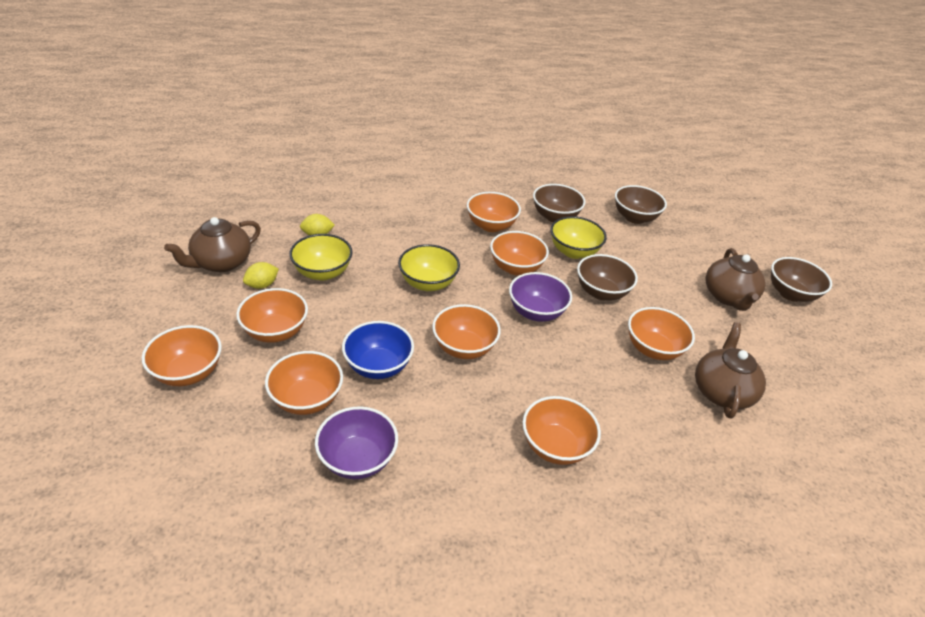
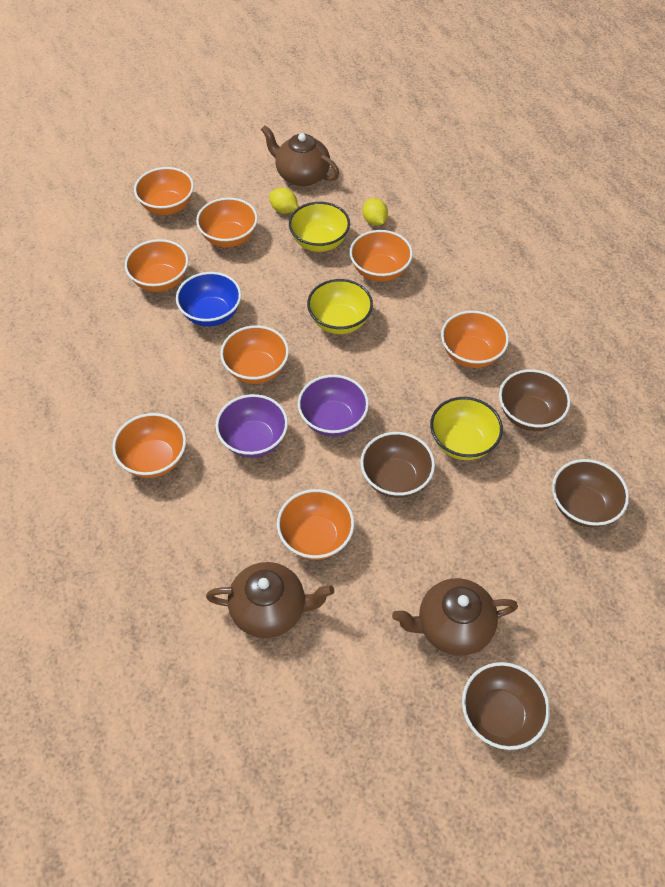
camera: 80 degrees right, 15 degrees up
(357, 459) = (109, 328): purple bowl -> purple bowl (254, 440)
(516, 268) = (401, 390): orange bowl -> orange bowl (379, 271)

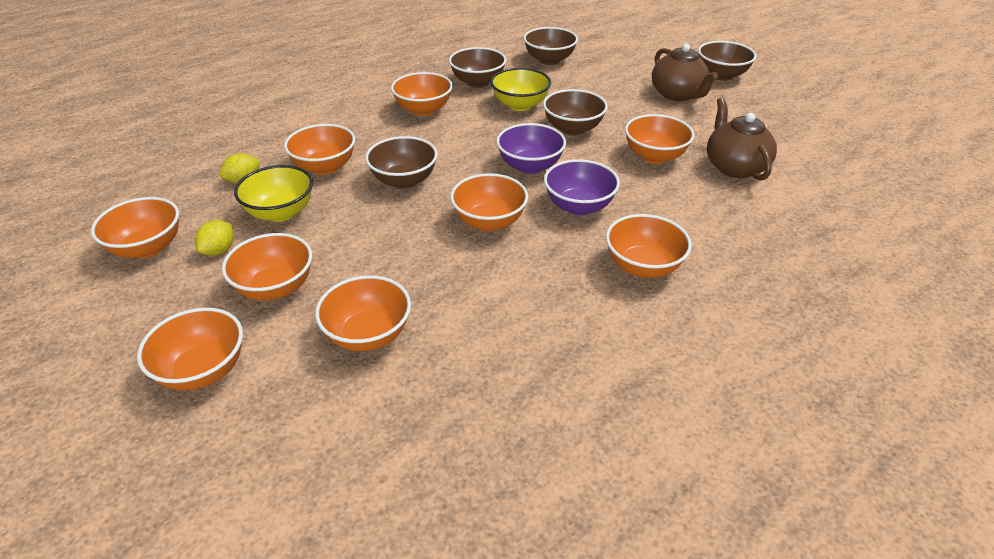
camera: 105 degrees left, 15 degrees down
(211, 314) = (418, 272): blue bowl -> none
(301, 175) = (148, 248): brown teapot -> orange bowl
(339, 321) = (404, 180): yellow bowl -> brown bowl

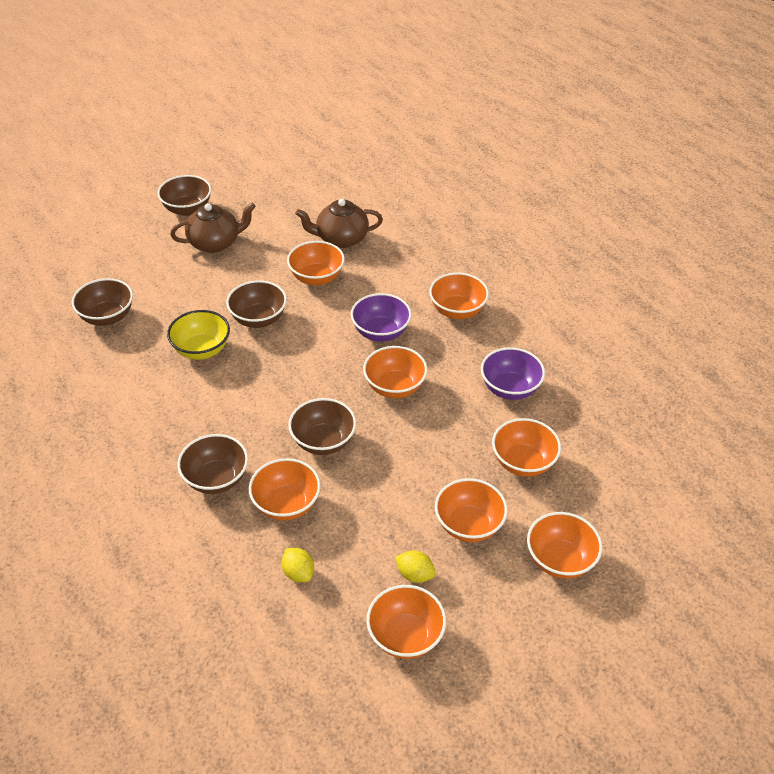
camera: 85 degrees left, 5 degrees up
(281, 212) = (361, 533): yellow bowl -> none
(423, 110) = (188, 425): orange bowl -> none
(478, 82) = (139, 378): brown bowl -> brown bowl (216, 479)
(530, 166) = (316, 354): purple bowl -> purple bowl (510, 388)

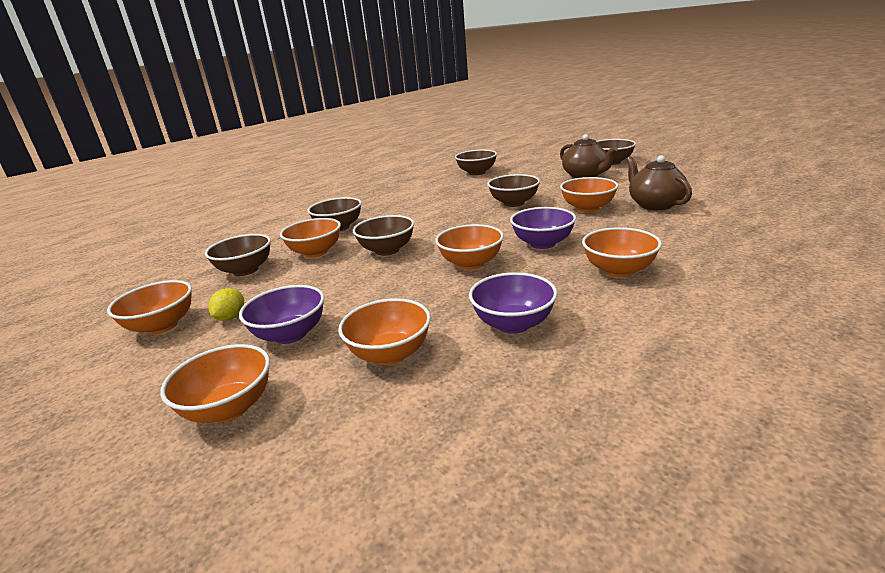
camera: 80 degrees right, 20 degrees down
(202, 350) = (465, 197): yellow bowl -> none
(298, 573) = (245, 270): yellow lemon -> brown bowl
(468, 525) = (290, 334): orange bowl -> purple bowl

